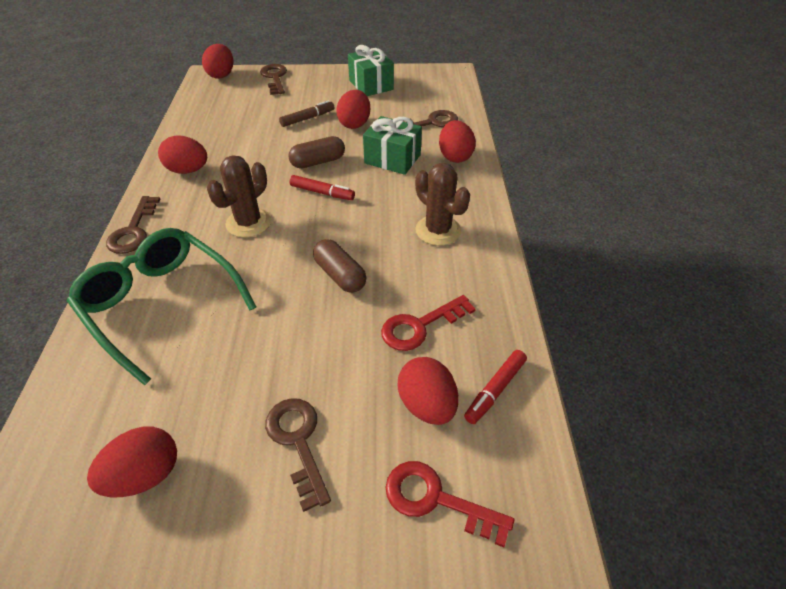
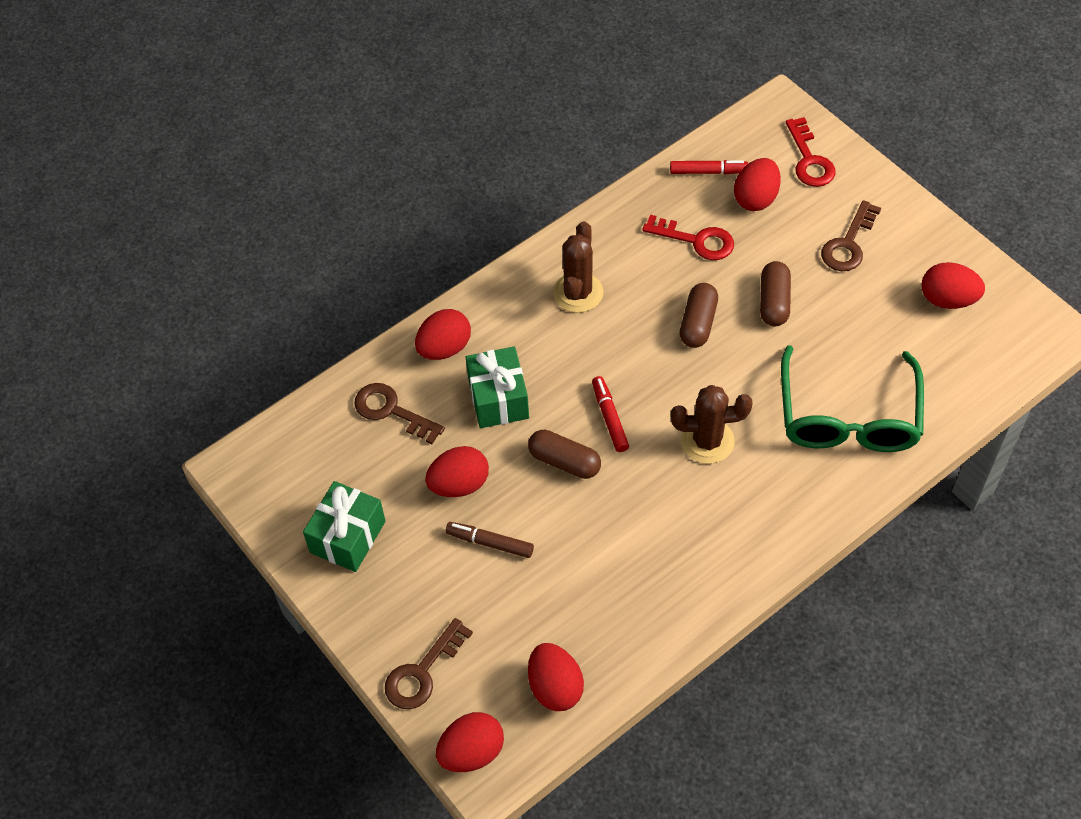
camera: 125 degrees left, 10 degrees up
(133, 231) = (809, 525): brown key -> none
(188, 170) = (691, 571): red egg -> red egg (555, 687)
(304, 334) = (774, 302): none -> brown capsule

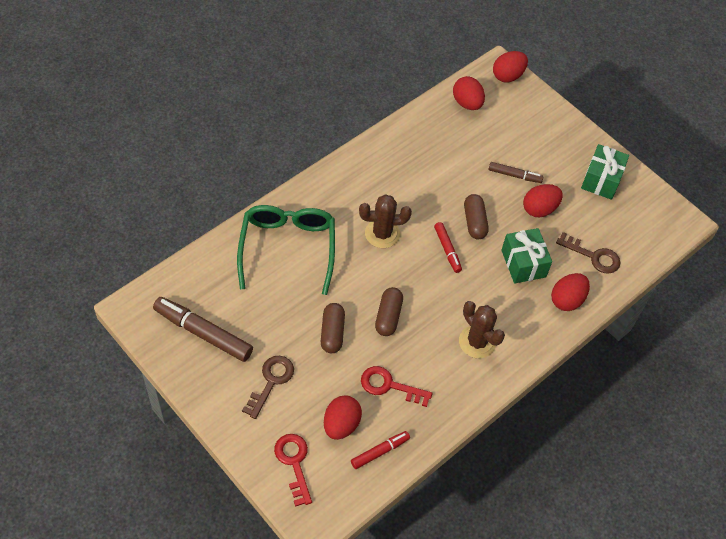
camera: 170 degrees right, 0 degrees up
(422, 672) = (541, 111): brown key -> none
(564, 461) = (474, 222): brown capsule -> brown capsule turned 60 degrees clockwise
(578, 293) = (477, 342): brown cactus -> brown cactus turned 45 degrees counterclockwise
(708, 171) = (379, 452): red marker -> red marker turned 150 degrees clockwise
(947, 299) = (203, 333): red egg -> brown marker

